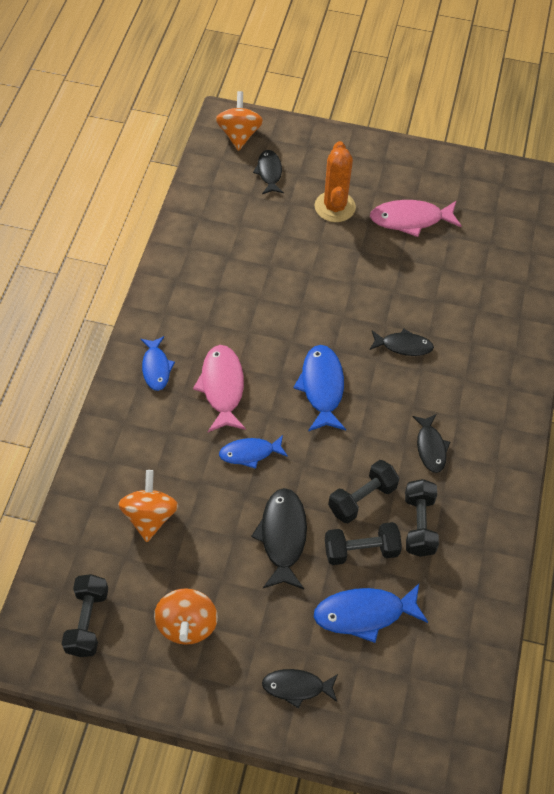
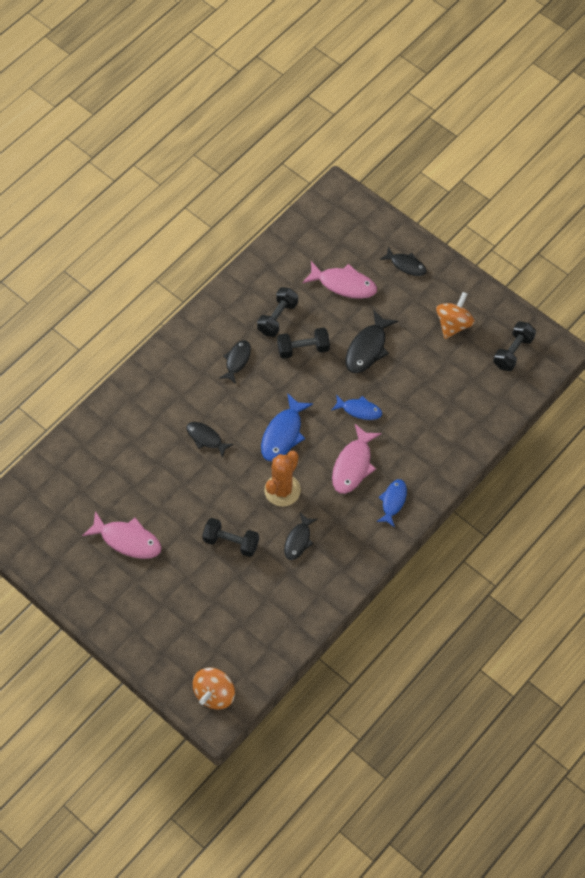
camera: 150 degrees left, 5 degrees up
(150, 516) = (446, 398): orange spinning top -> none
(269, 172) = (212, 640): black fish -> black fish (298, 540)
(335, 207) = (179, 580): orange cactus -> orange cactus (282, 490)
(361, 550) = (323, 319): black dumbbell -> black dumbbell (231, 542)
(364, 614) = (343, 284): blue fish -> pink fish

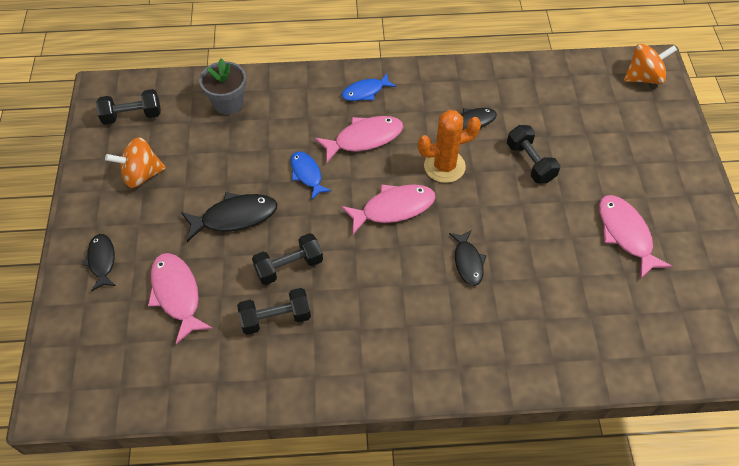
camera: 135 degrees left, 5 degrees down
(237, 360) = (362, 310): black fish -> none
(283, 434) = (393, 208): blue fish -> pink fish
(303, 349) = (289, 266): black dumbbell -> black dumbbell turned 60 degrees counterclockwise
(468, 413) = (228, 103): none -> grey flower pot

